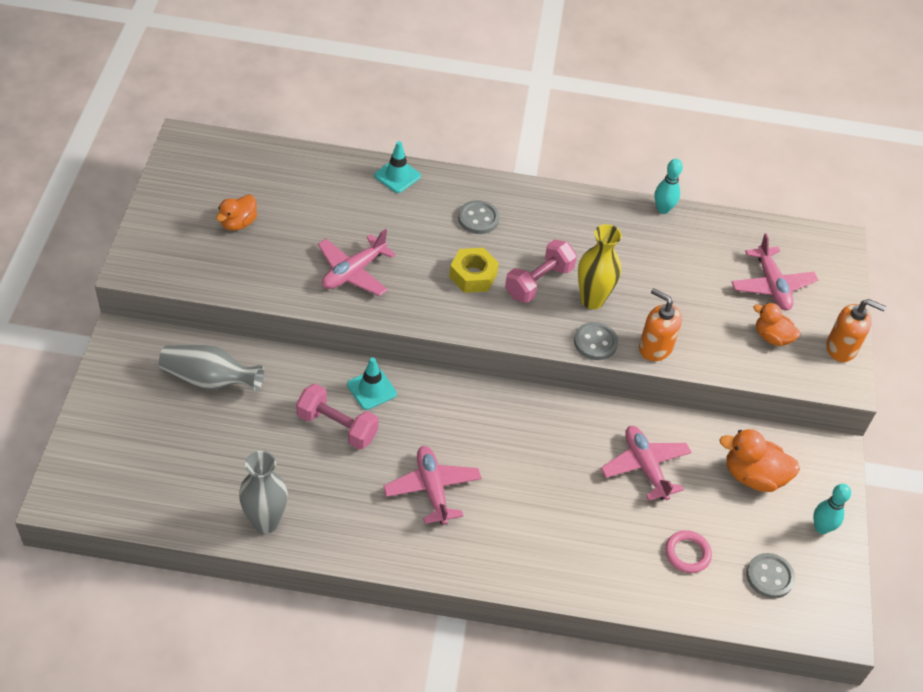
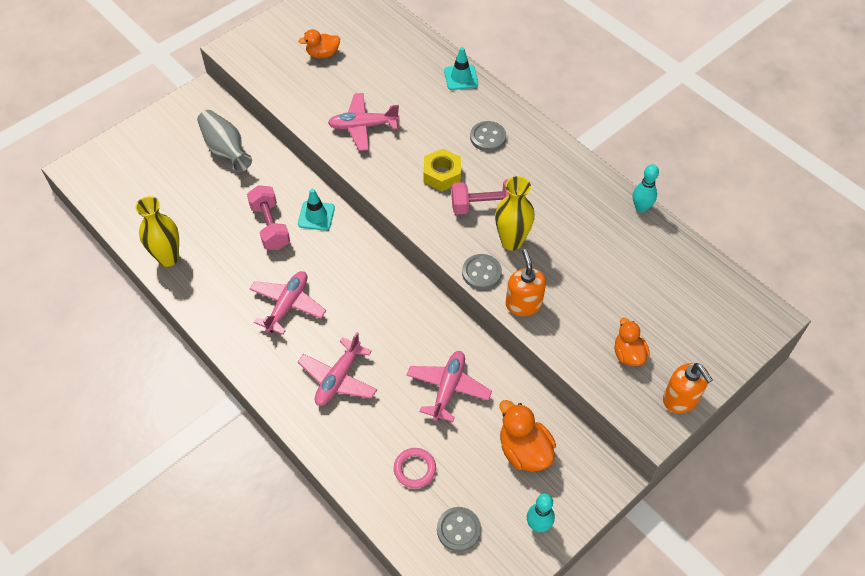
camera: 45 degrees right, 5 degrees up
(265, 522) = (168, 258): grey vase -> yellow vase
(772, 285) = (671, 316): pink plane -> pink plane (338, 378)

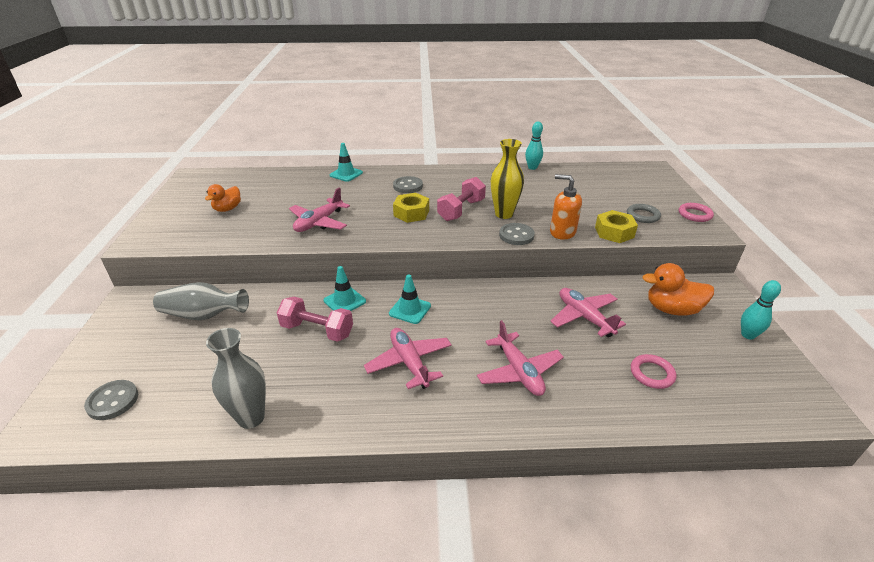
camera: 50 degrees left, 20 degrees down
(168, 258) = (251, 417): yellow vase -> grey vase
(345, 264) = (410, 310): none -> turquoise traffic cone
(458, 530) = (732, 379): grey button -> grey button (113, 401)
(566, 345) = (614, 232): none -> yellow nut
(628, 354) = (643, 216): orange duck -> grey ring
(680, 399) = (695, 214): orange soap dispenser -> pink ring

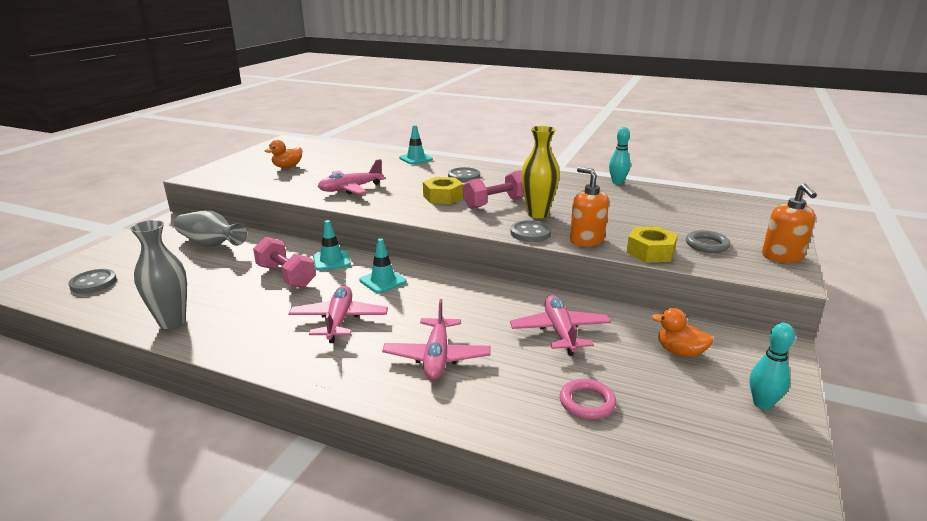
camera: 25 degrees right, 10 degrees down
(672, 309) = (680, 352): orange duck -> orange duck, size x0.66
(695, 214) = (782, 257): pink ring -> orange soap dispenser

